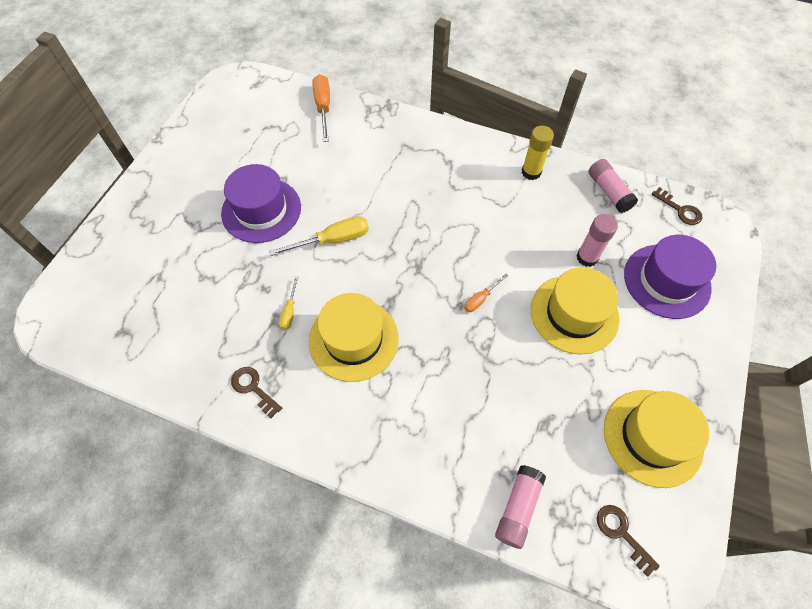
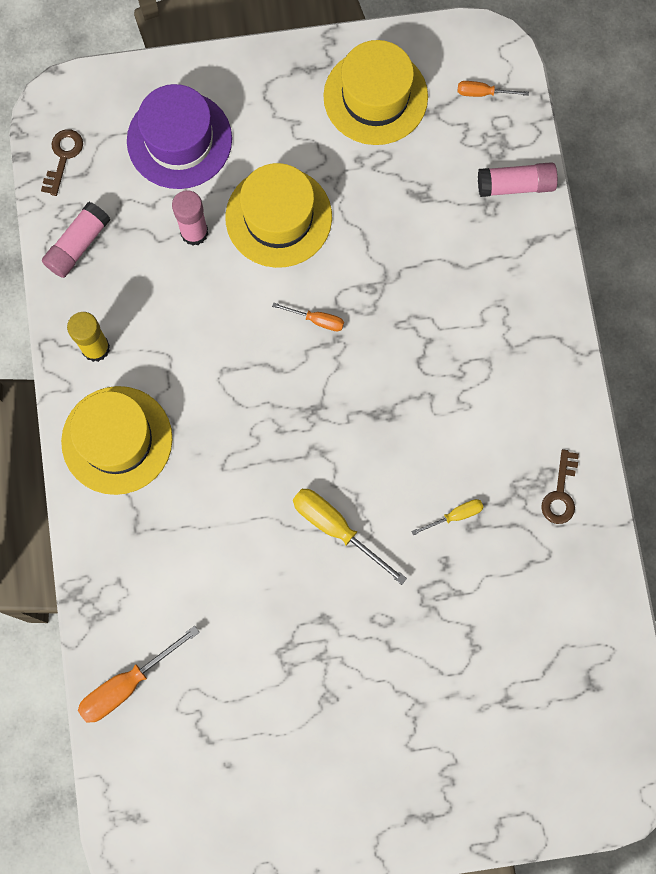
camera: 120 degrees left, 15 degrees up
(261, 210) = (344, 646): purple hat -> none
(353, 339) = (445, 426): yellow hat -> yellow hat (117, 440)
(621, 533) = (483, 93): brown key -> orange screwdriver

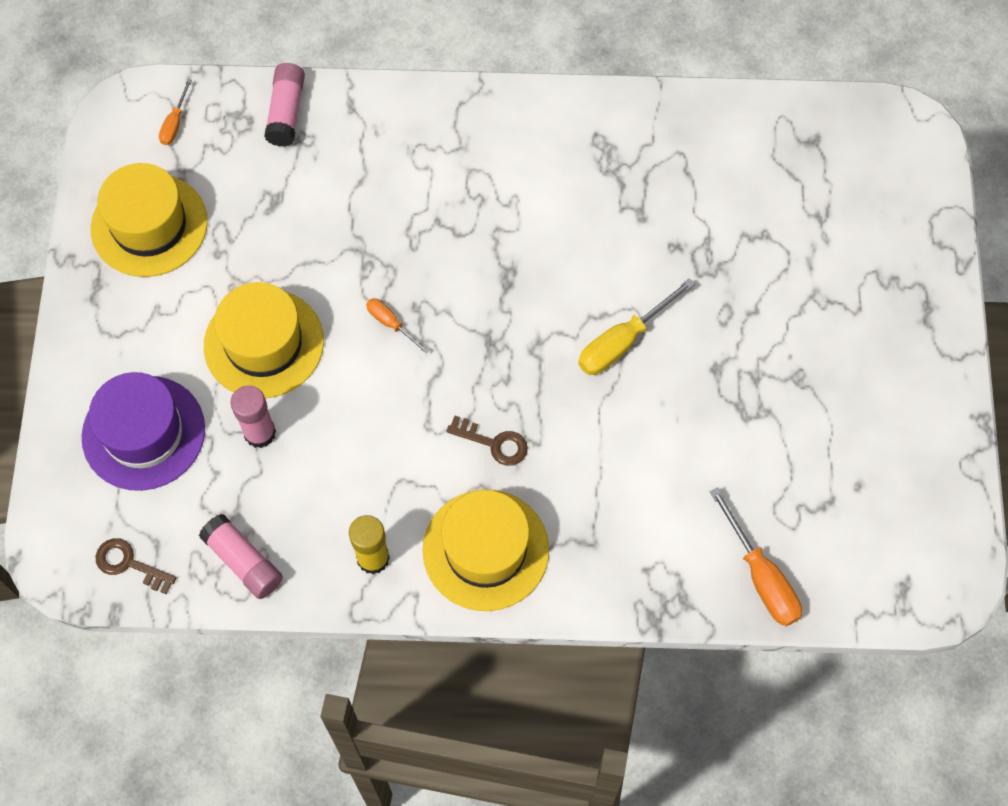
camera: 80 degrees left, 10 degrees down
(317, 320) = (391, 324): orange screwdriver -> orange screwdriver turned 75 degrees counterclockwise
(455, 516) = (628, 229): yellow screwdriver -> none
(560, 493) = (620, 132): brown key -> brown key (494, 443)

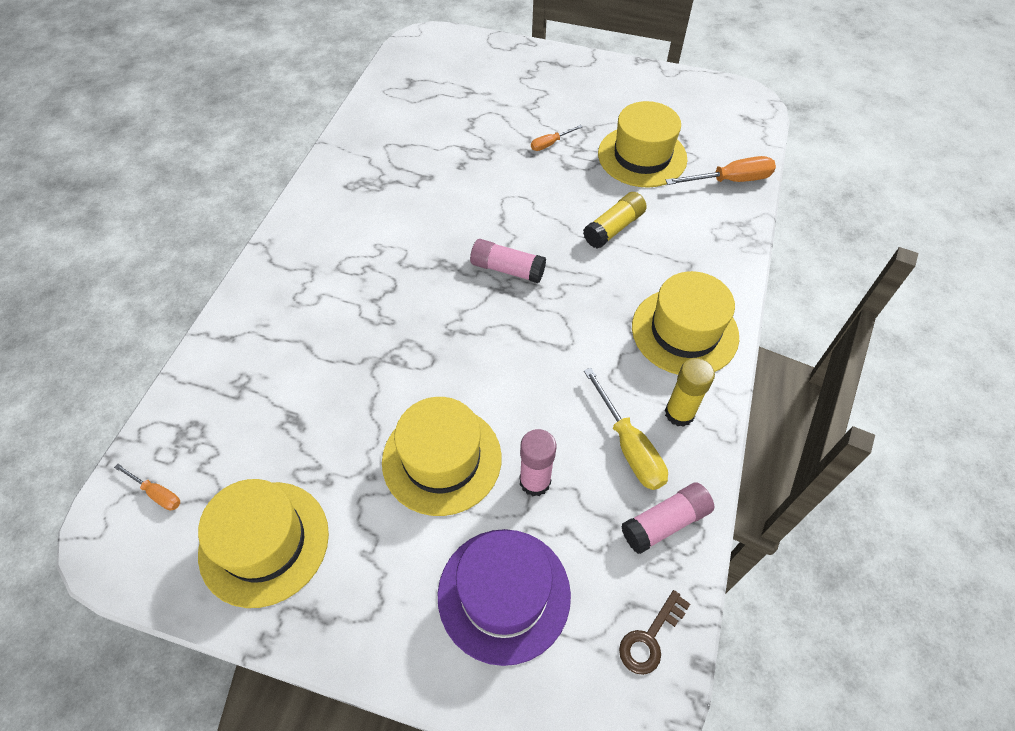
camera: 75 degrees left, 10 degrees down
(286, 112) = (203, 390): pink glue stick -> pink glue stick (507, 269)
(391, 324) = (459, 353): orange screwdriver -> orange screwdriver (550, 144)
(494, 443) = (592, 306): brown key -> none
(623, 341) = (528, 210): yellow screwdriver -> yellow screwdriver (629, 446)
(624, 445) = (614, 228): none -> yellow glue stick
(769, 457) = (642, 156): none -> yellow hat

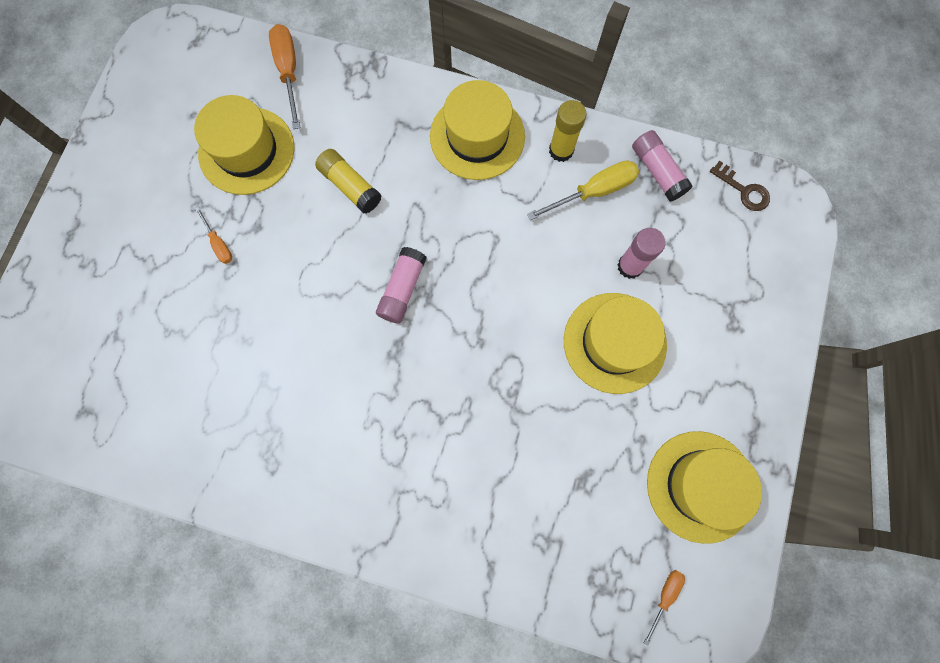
camera: 90 degrees left, 20 degrees up
(504, 594) = (723, 290): purple hat -> none

